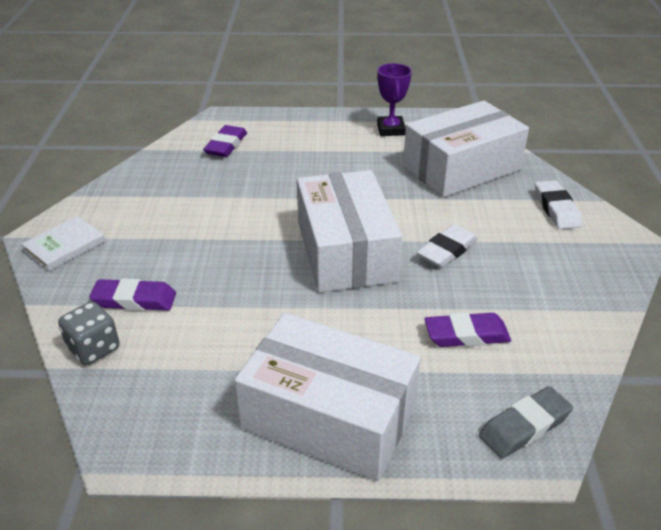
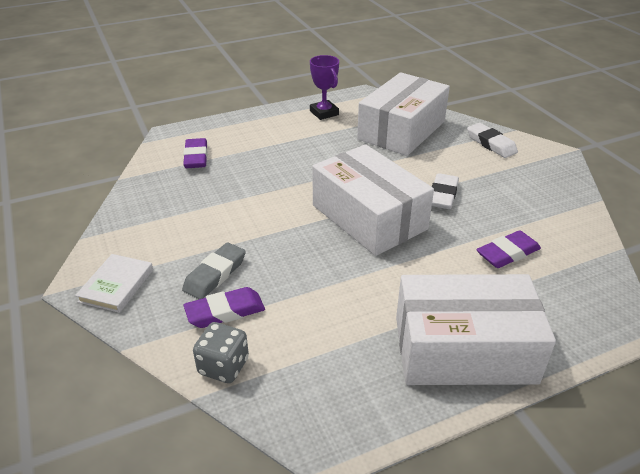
camera: 25 degrees left, 0 degrees up
(524, 426) = (598, 305): grey eraser -> grey eraser (215, 274)

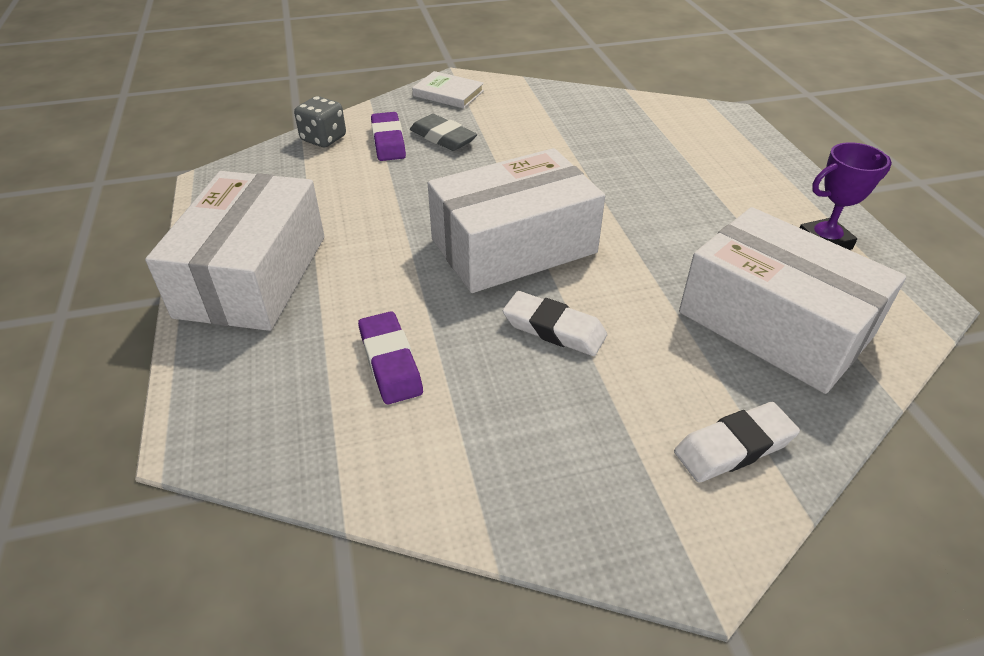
camera: 100 degrees right, 5 degrees up
(196, 157) = (671, 130): purple eraser -> none

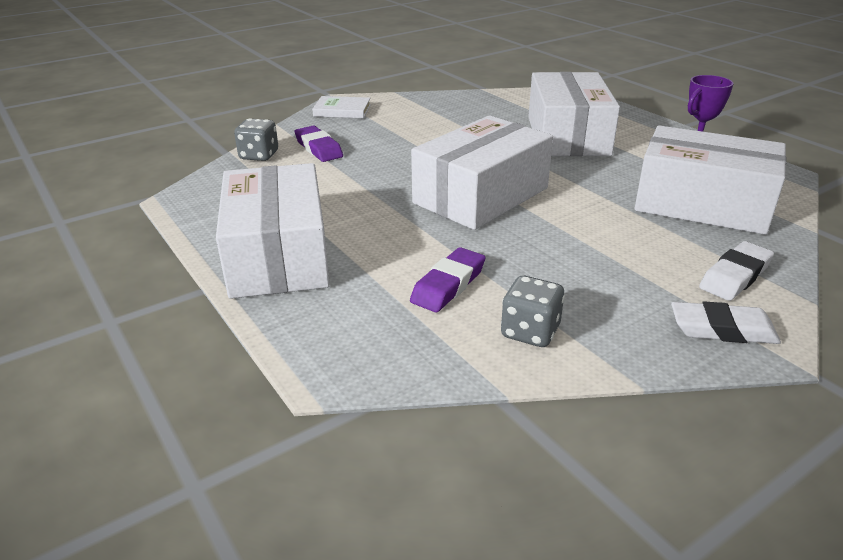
camera: 20 degrees left, 10 degrees down
(390, 362) = (448, 285): purple eraser -> purple eraser turned 75 degrees clockwise
(430, 453) = (530, 332): none -> grey dice
(443, 138) = (363, 139): grey eraser -> none
(554, 329) = (555, 238): white eraser -> white eraser (722, 329)
(678, 180) = (567, 136): none -> white box

